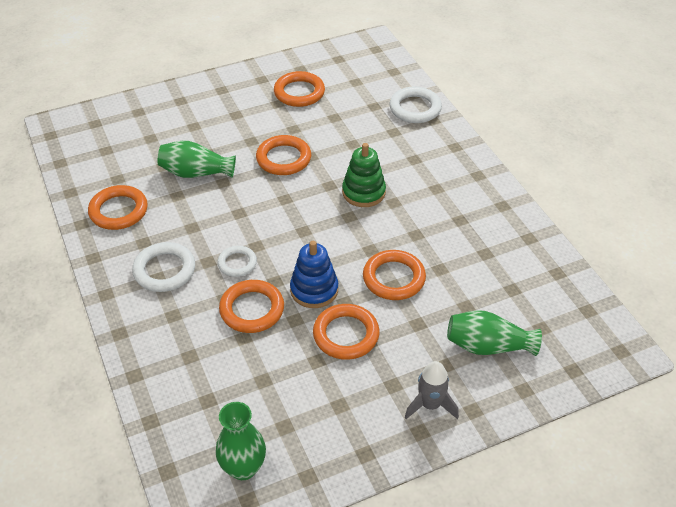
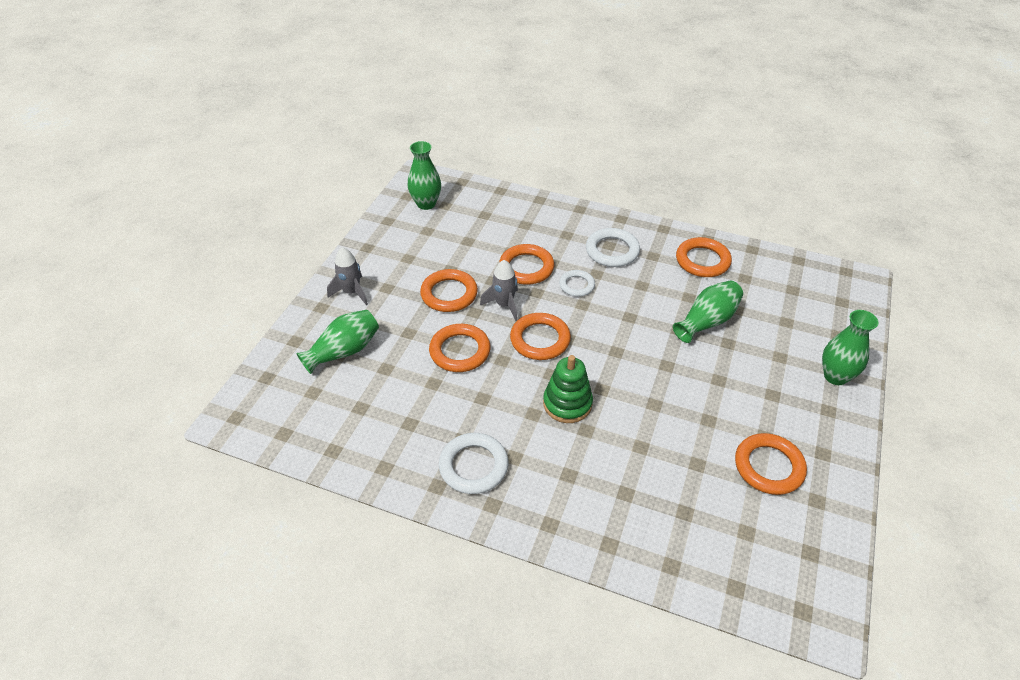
camera: 135 degrees right, 0 degrees up
(185, 98) = (835, 376): none -> green vase
(283, 158) = (670, 384): orange ring -> orange ring (540, 339)
(314, 290) = (504, 305): blue stacking toy -> grey rocket
(415, 108) = (645, 546): white ring -> white ring (473, 466)

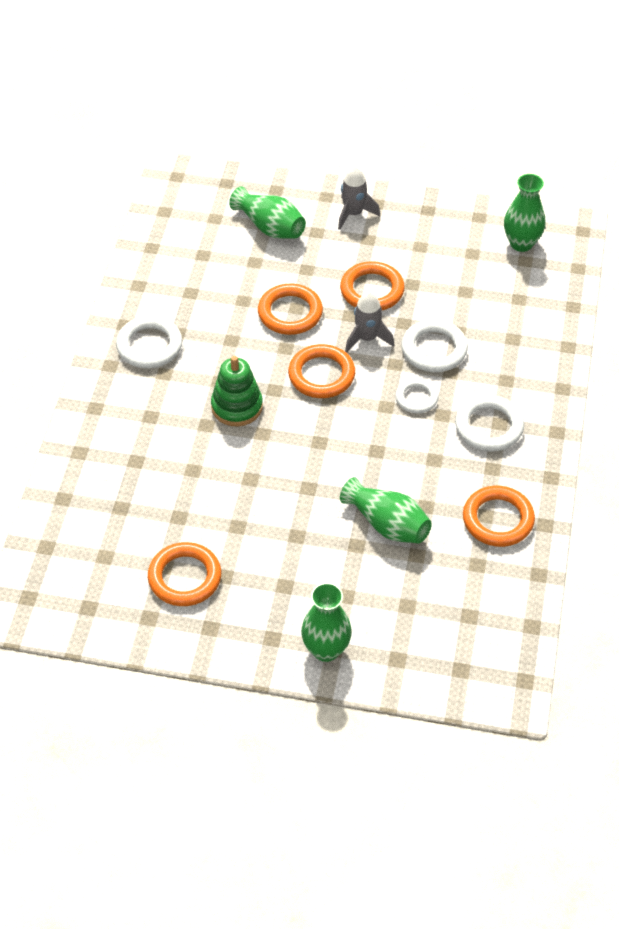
camera: 80 degrees right, 5 degrees up
(526, 268) = (434, 349): orange ring -> white ring

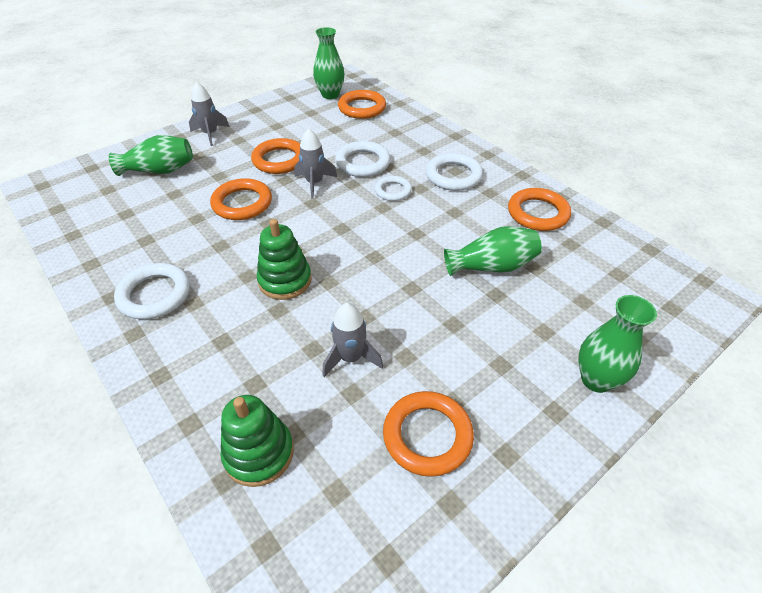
camera: 50 degrees left, 5 degrees down
(93, 501) = (259, 453): none -> green stacking toy
(206, 496) = (351, 358): none -> grey rocket
(321, 375) = (316, 220): orange ring -> orange ring (362, 108)

